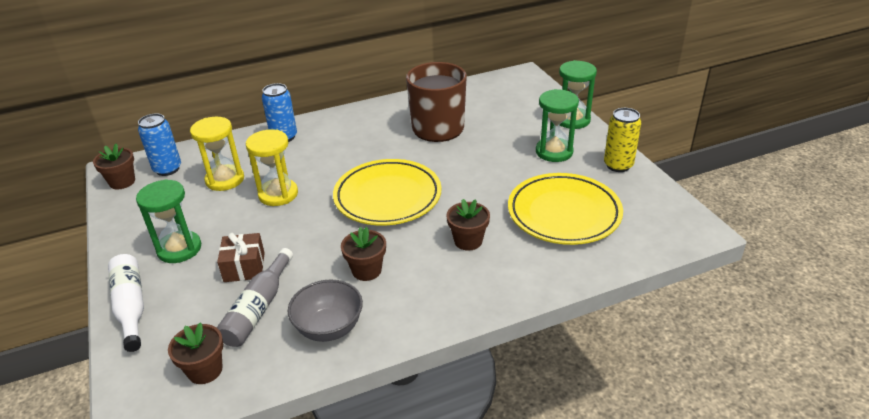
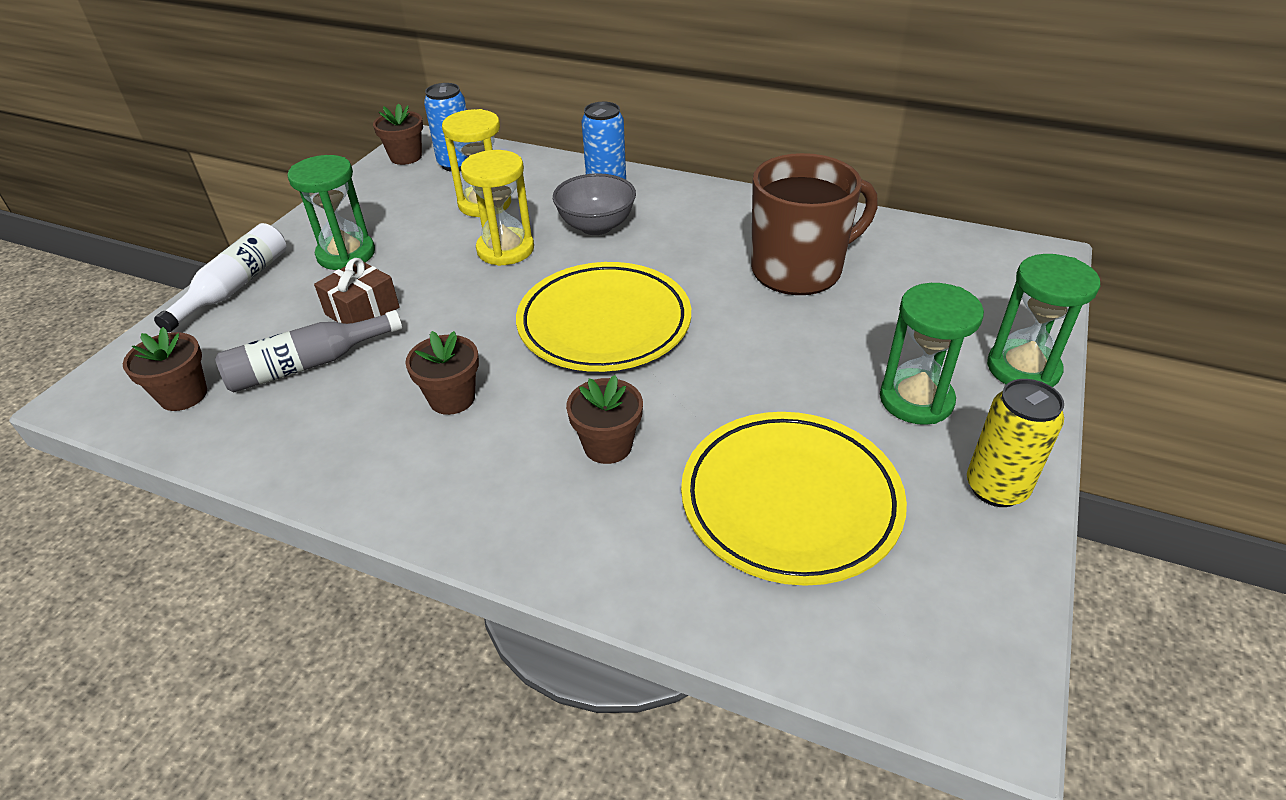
camera: 45 degrees right, 5 degrees up
(329, 328) = (324, 437): grey bowl -> grey bowl (596, 226)

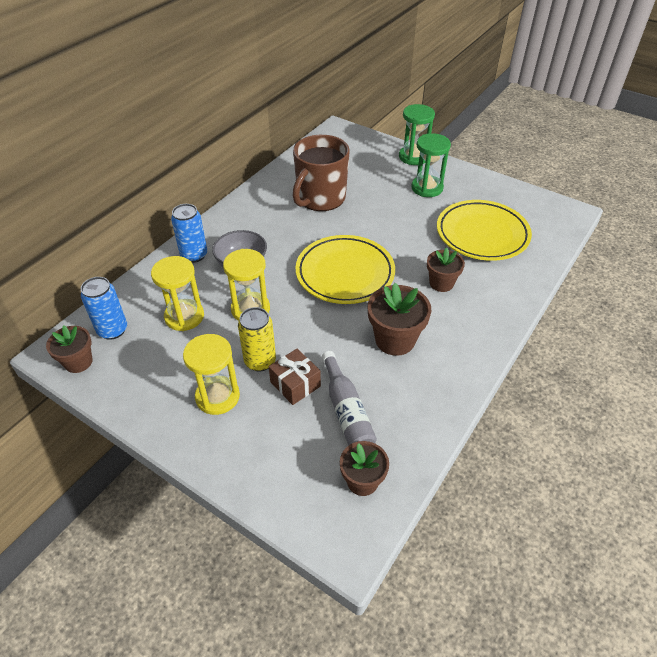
camera: 80 degrees left, 5 degrees up
(235, 287) = (234, 467): white bottle -> none
(346, 254) = (217, 397): green hourglass -> yellow hourglass
(452, 398) = (395, 340): brown flower pot -> brown flower pot, size x1.52
(798, 269) = (320, 198): brown mug -> brown mug turned 135 degrees counterclockwise
(996, 488) = (479, 183): yellow can -> yellow can (260, 361)

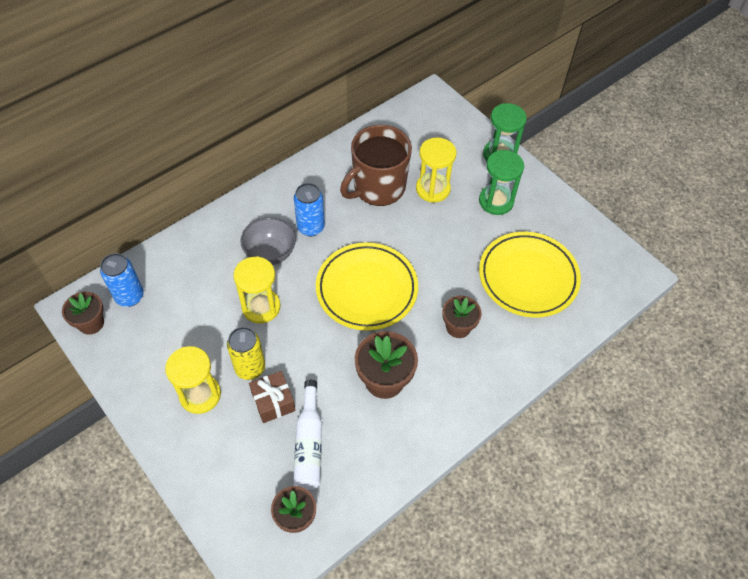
camera: 15 degrees right, 10 degrees up
(184, 316) = (198, 299): yellow hourglass -> yellow hourglass (433, 189)
(194, 255) = (229, 228): blue can -> blue can (310, 227)
(347, 411) = (309, 443): grey bottle -> white bottle

